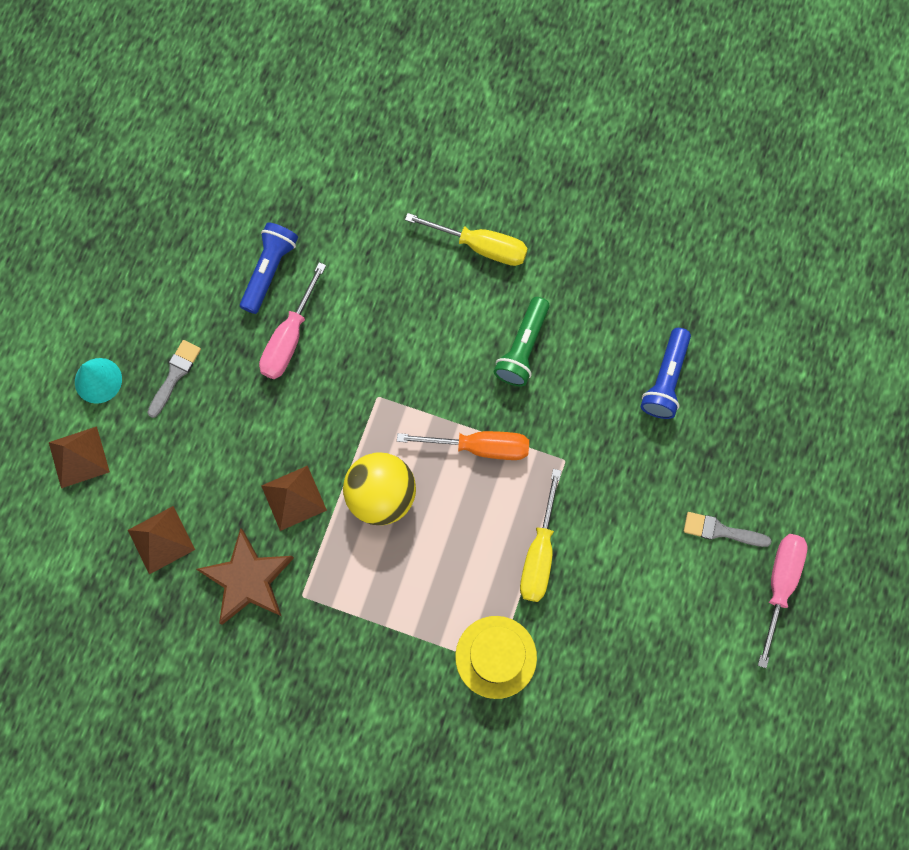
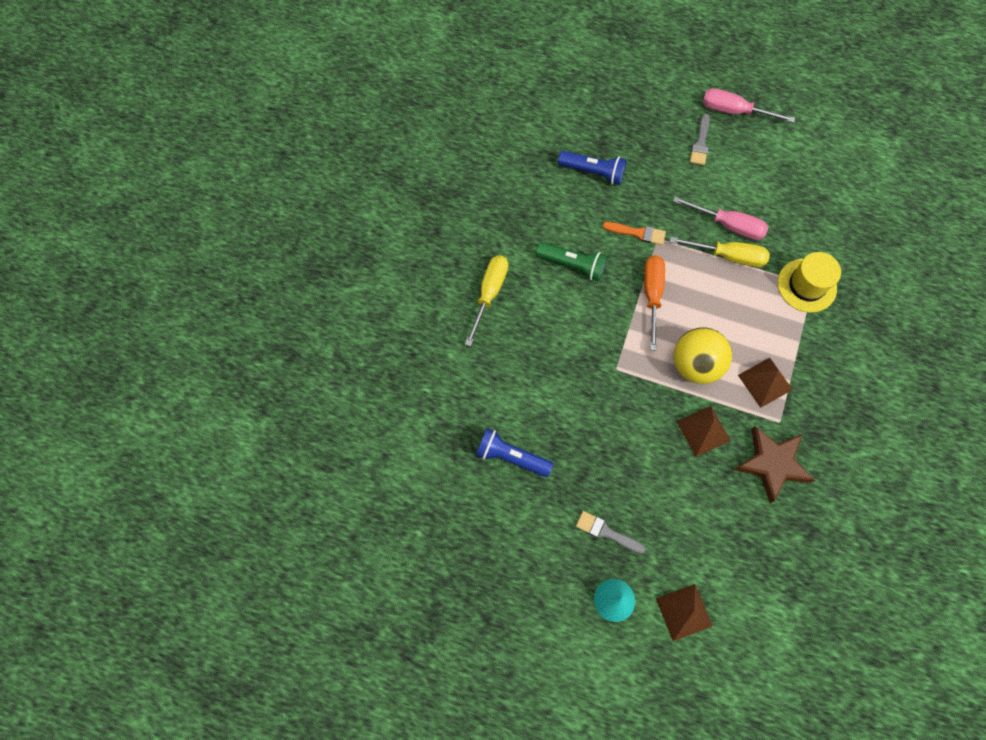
camera: 90 degrees left, 5 degrees down
(161, 540) = (748, 535): brown pyramid -> brown pyramid (765, 382)
(289, 338) = (570, 438): pink screwdriver -> pink screwdriver (728, 225)
(572, 434) = (637, 233): none -> orange brush

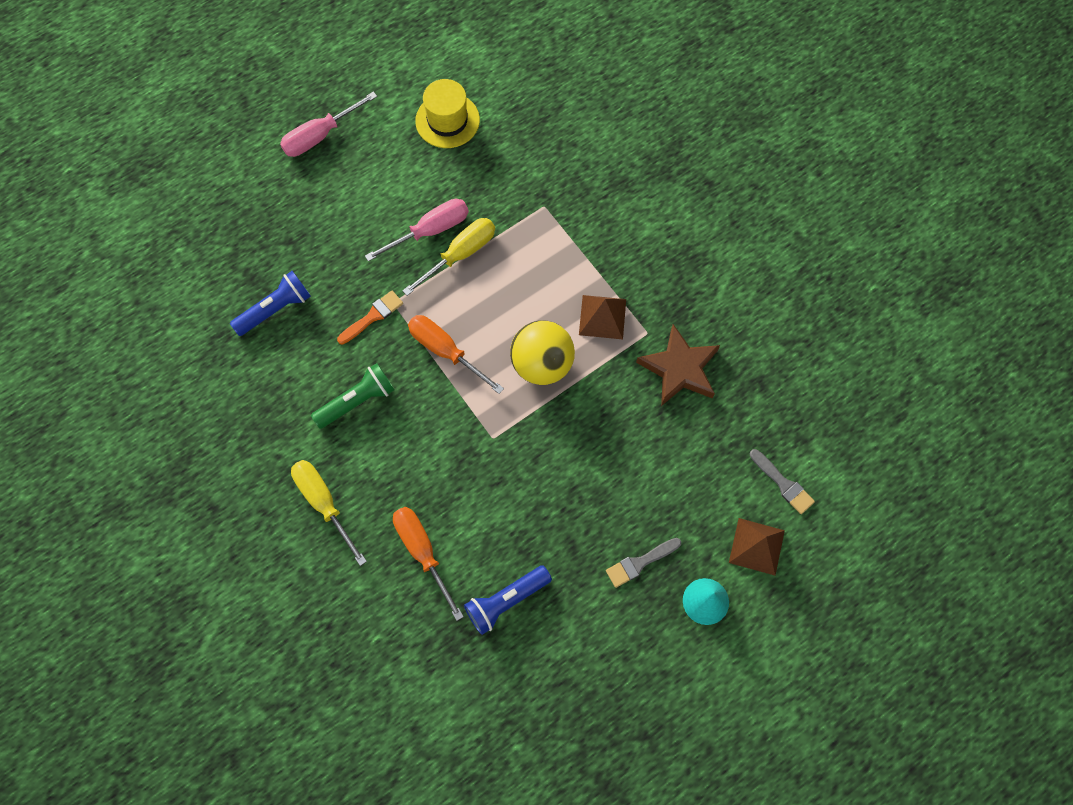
camera: 55 degrees left, 0 degrees up
(503, 378) = (423, 552): none -> orange screwdriver
(700, 143) = (327, 190): grey brush -> grey brush (783, 484)
(703, 431) = (608, 404): brown pyramid -> none
(806, 285) = (540, 211): yellow hat -> yellow hat (447, 120)

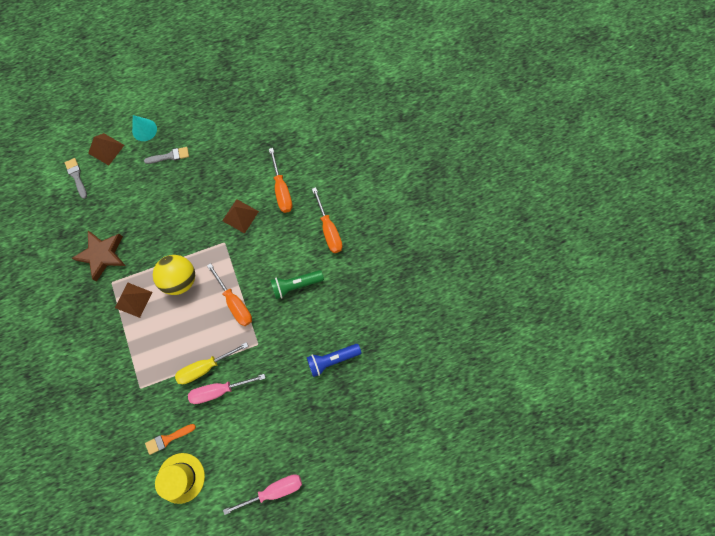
camera: 165 degrees left, 5 degrees up
(324, 503) = (329, 230): yellow screwdriver -> orange screwdriver
(373, 316) = (272, 338): orange brush -> orange brush (168, 438)
(480, 488) = (240, 216): none -> brown pyramid
(506, 601) = (245, 155): blue flashlight -> none

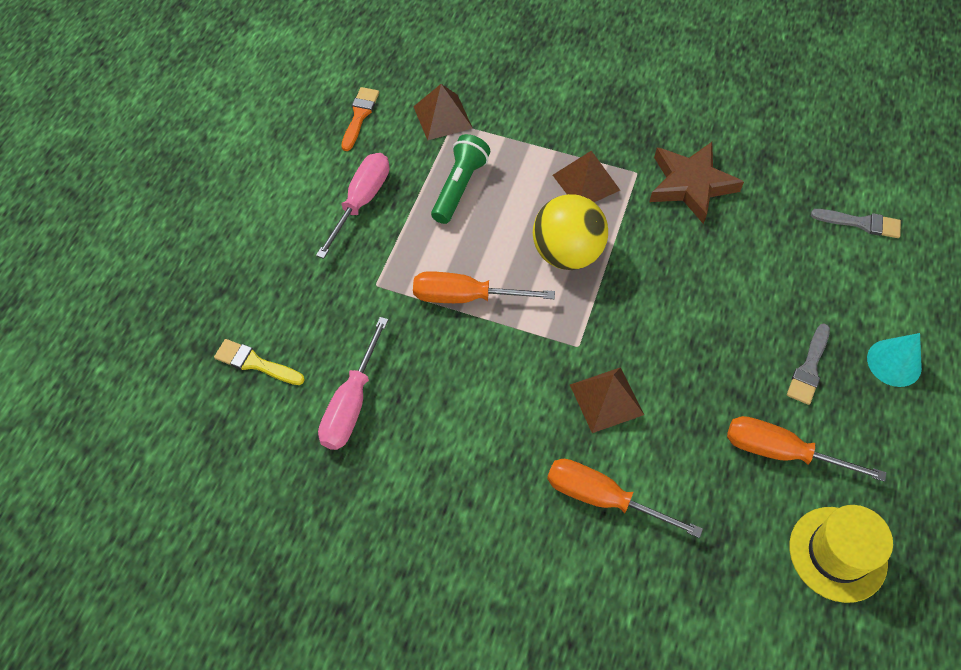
camera: 130 degrees right, 15 degrees down
(106, 149) = (889, 288): brown pyramid -> brown pyramid (442, 117)
(181, 478) = (301, 102): yellow hat -> yellow hat (837, 554)
(205, 367) = (408, 205): yellow screwdriver -> none
(273, 490) = (179, 180): pink screwdriver -> pink screwdriver (352, 403)
(296, 285) = (414, 397): green flashlight -> green flashlight (459, 187)
(329, 230) = (461, 519): orange screwdriver -> orange screwdriver (781, 452)
(332, 359) = (255, 363): blue flashlight -> yellow brush

